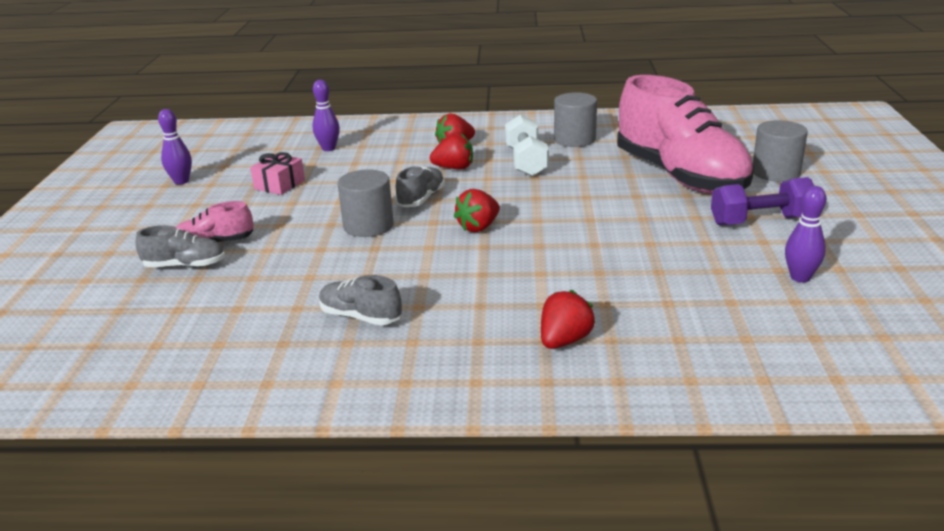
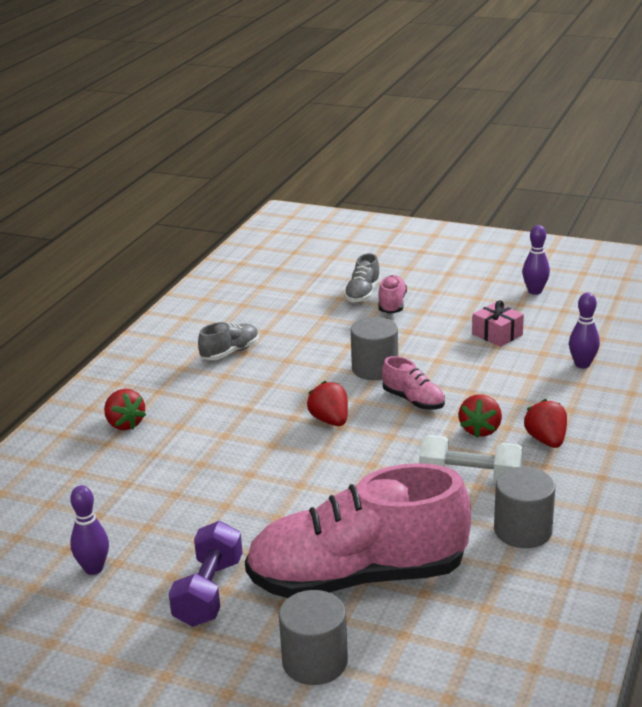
camera: 110 degrees right, 0 degrees up
(421, 199) = (413, 400): grey shoe -> pink shoe

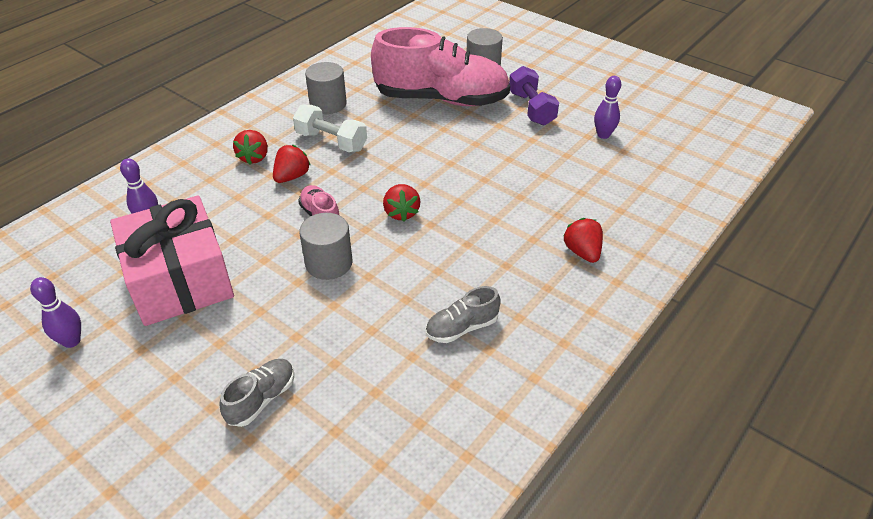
camera: 165 degrees left, 15 degrees up
(209, 592) = (531, 108): purple dumbbell -> purple dumbbell turned 45 degrees counterclockwise
(392, 304) = (242, 365): pink shoe -> none
(497, 334) = (180, 280): pink gift -> pink gift, size x2.35

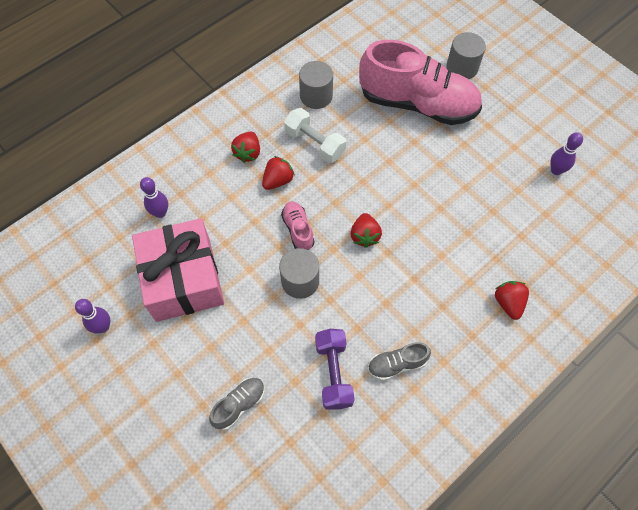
camera: 10 degrees right, 20 degrees up
(531, 108) = (497, 127): purple dumbbell -> purple dumbbell (333, 373)

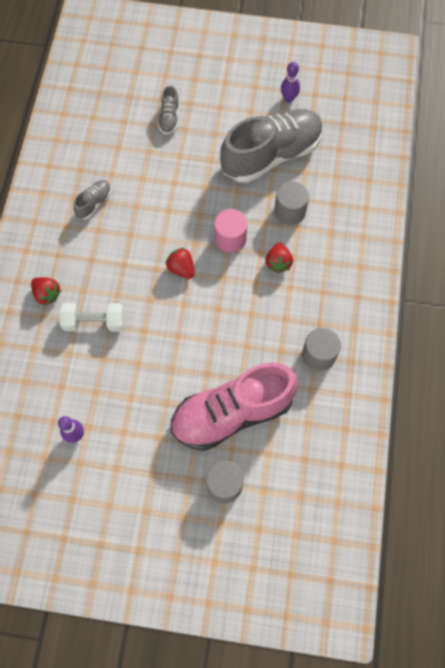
camera: 140 degrees right, 5 degrees up
(160, 213) = (332, 182): purple bowling pin -> none
(183, 279) = (271, 155): pink gift -> grey shoe
(248, 153) = (320, 267): red strawberry -> none
(298, 230) = (230, 238): pink shoe -> pink cylinder
(300, 281) = (197, 207): grey cylinder -> grey cylinder (290, 211)
(314, 143) = (280, 312): white dumbbell -> white dumbbell (94, 322)
(333, 373) = (129, 171): purple dumbbell -> none

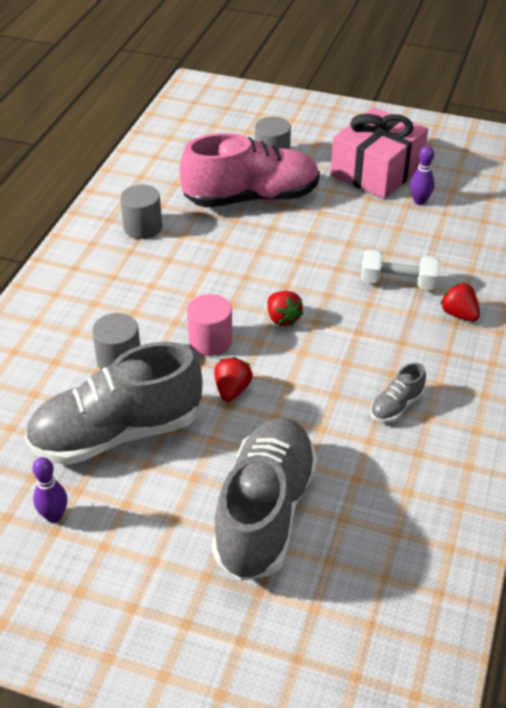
camera: 170 degrees left, 25 degrees down
(117, 478) = (376, 171): none -> pink gift
(169, 118) = (265, 512): grey shoe -> grey shoe, size x2.38
(278, 263) = (156, 309): red strawberry -> red strawberry (232, 390)

